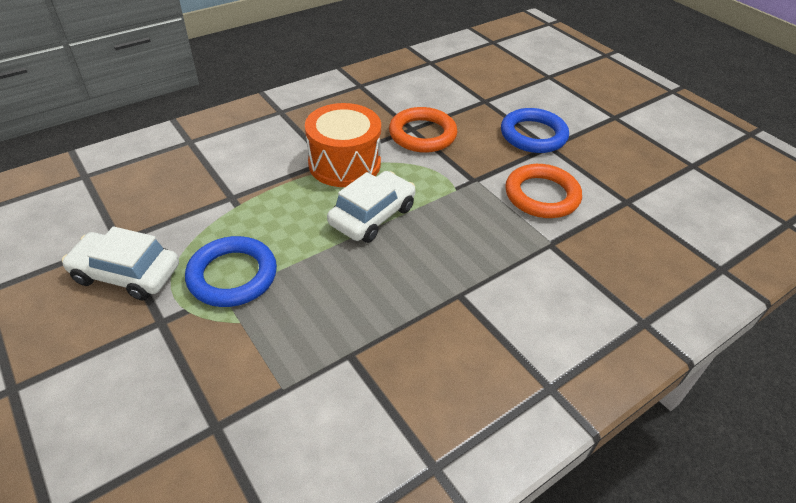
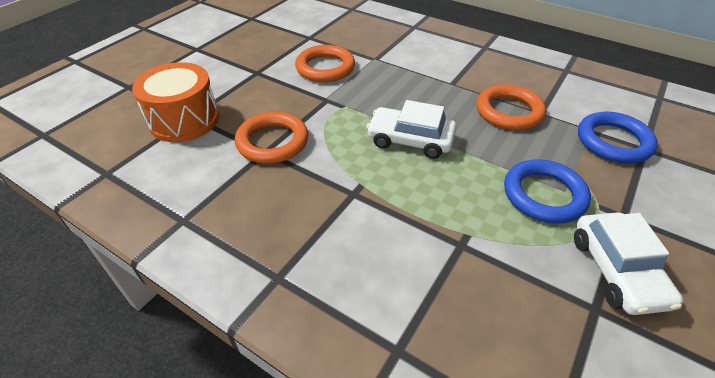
camera: 110 degrees left, 0 degrees up
(344, 164) = (351, 179): orange drum -> orange drum (184, 120)
(371, 322) = (509, 111): none -> orange ring
(533, 135) = (243, 81): blue ring -> blue ring (613, 141)

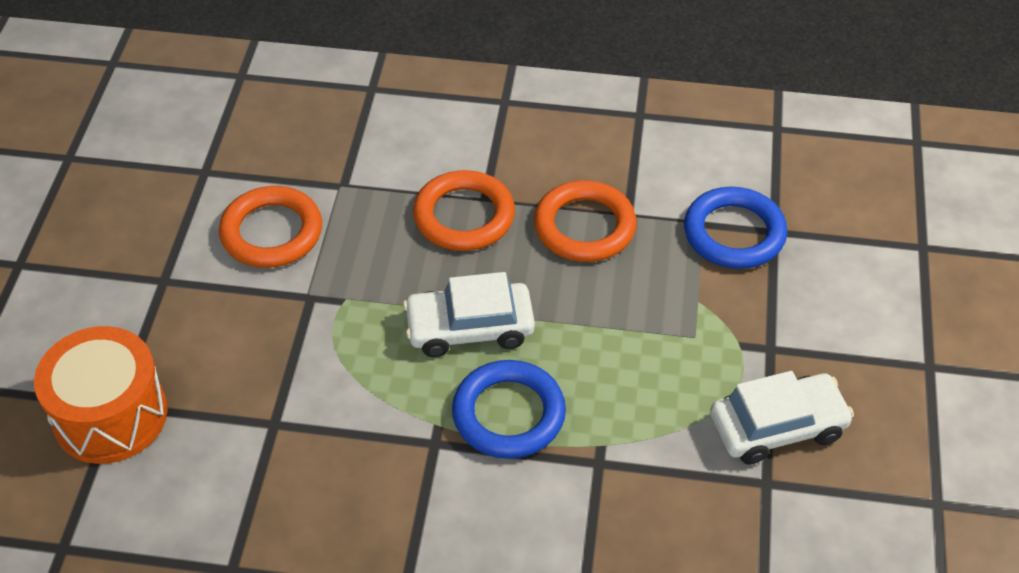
camera: 25 degrees left, 5 degrees up
(272, 142) = (275, 403): orange ring -> orange ring (464, 216)
(544, 195) = (671, 353): blue ring -> blue ring (508, 414)
(617, 271) = (777, 427): white car -> white car turned 75 degrees counterclockwise

